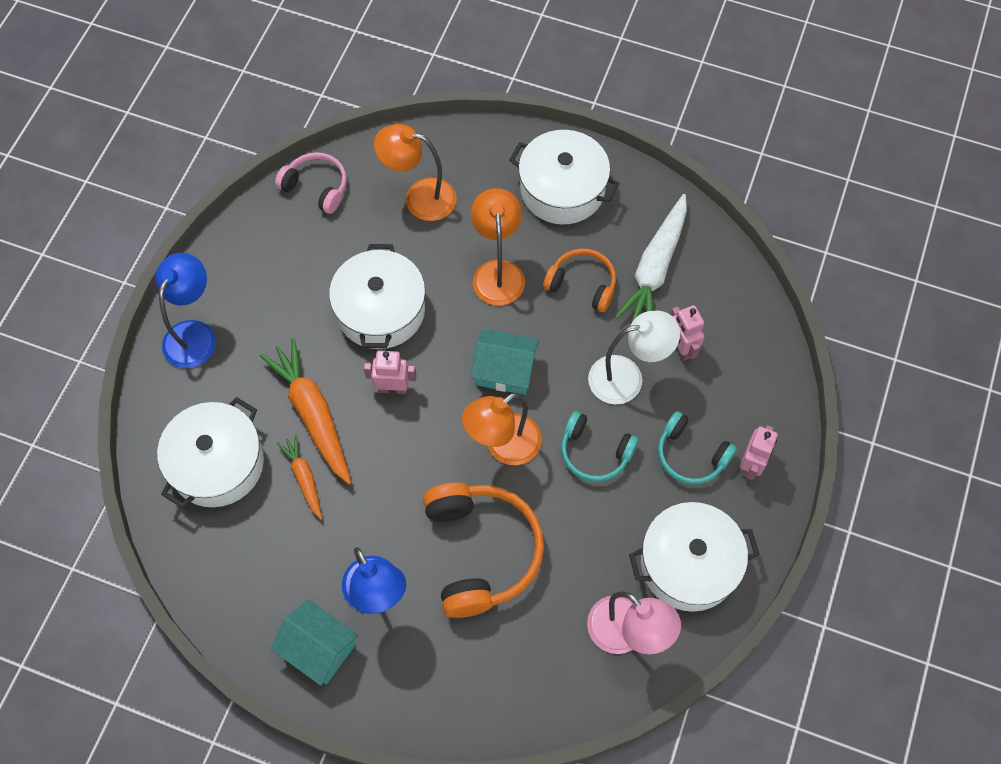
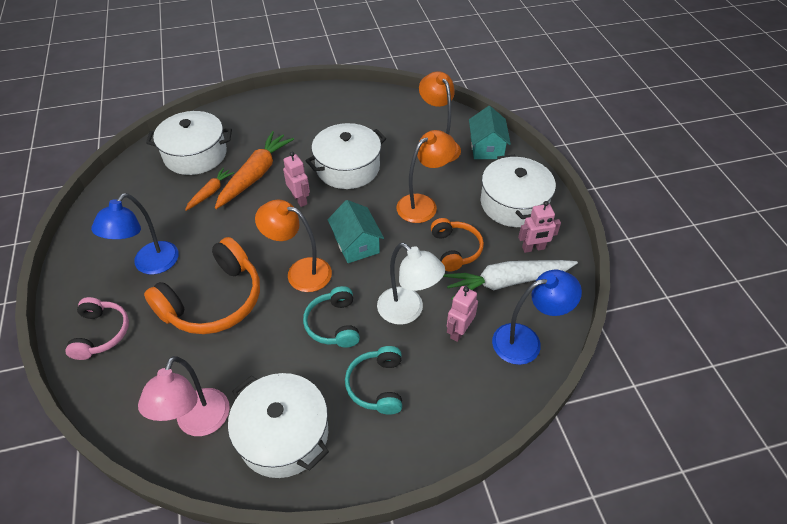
camera: 55 degrees right, 15 degrees down
(194, 334) = (269, 107): blue lamp -> blue lamp (526, 341)
(316, 187) = (402, 104): pink headphones -> pink headphones (101, 333)
(319, 648) = (98, 256): turquoise house -> turquoise house (486, 147)
(751, 465) = (400, 432): pink robot -> pink robot (533, 248)

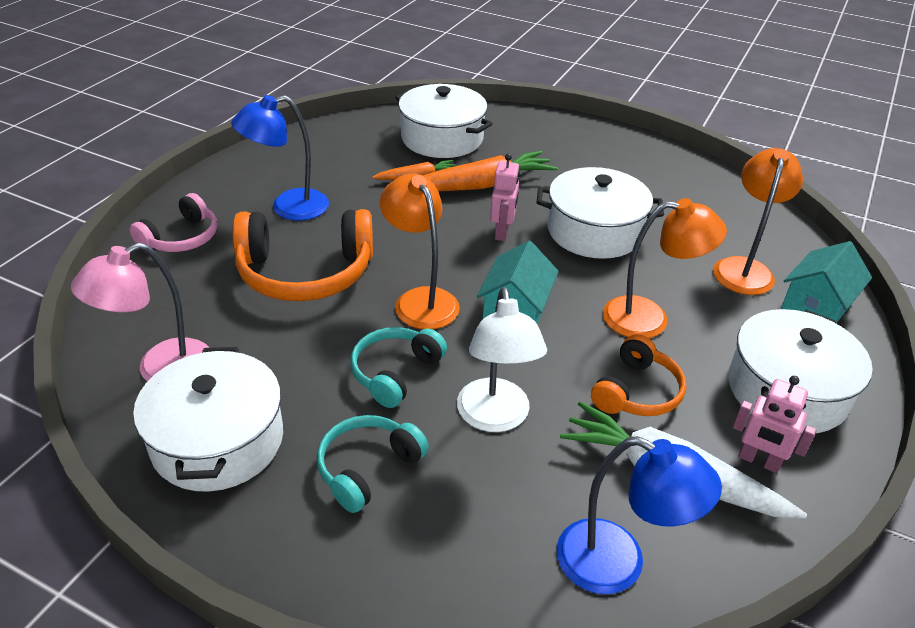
camera: 40 degrees right, 10 degrees down
(459, 331) = (536, 484): pink robot -> none

